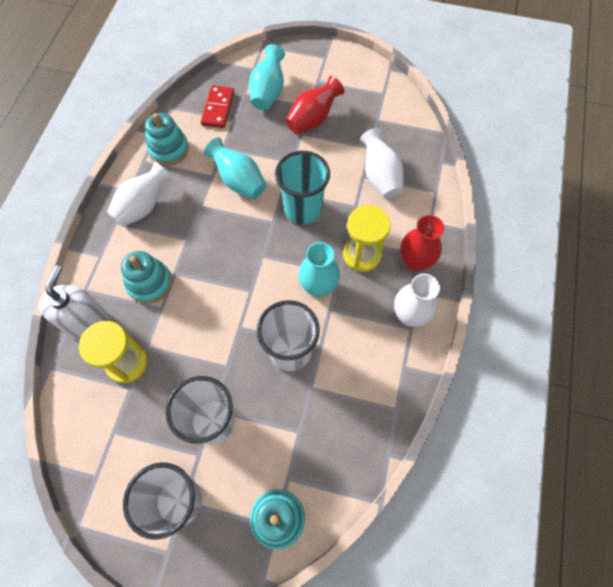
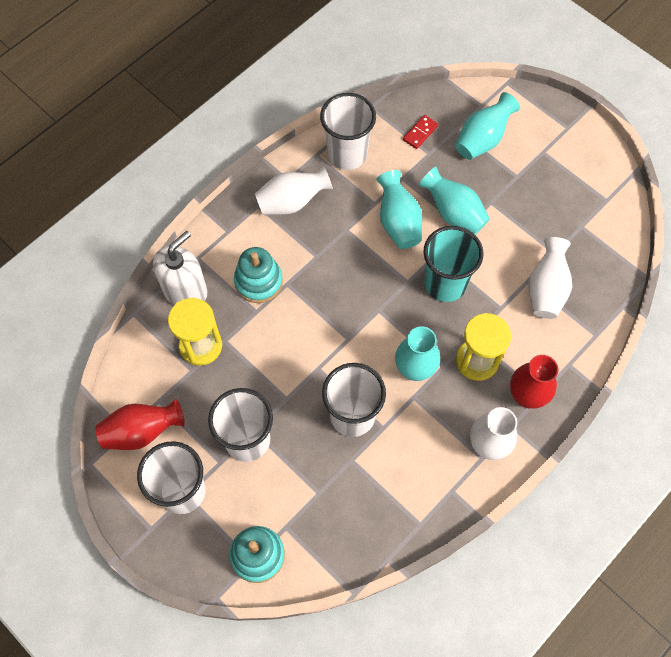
camera: 30 degrees right, 0 degrees up
(169, 149) = (347, 154): turquoise stacking toy -> white cup
(218, 108) = (420, 133): red domino -> red domino, size x0.66
(278, 154) = (453, 213): none -> turquoise vase
(313, 119) = (512, 192): red vase -> red vase (142, 431)

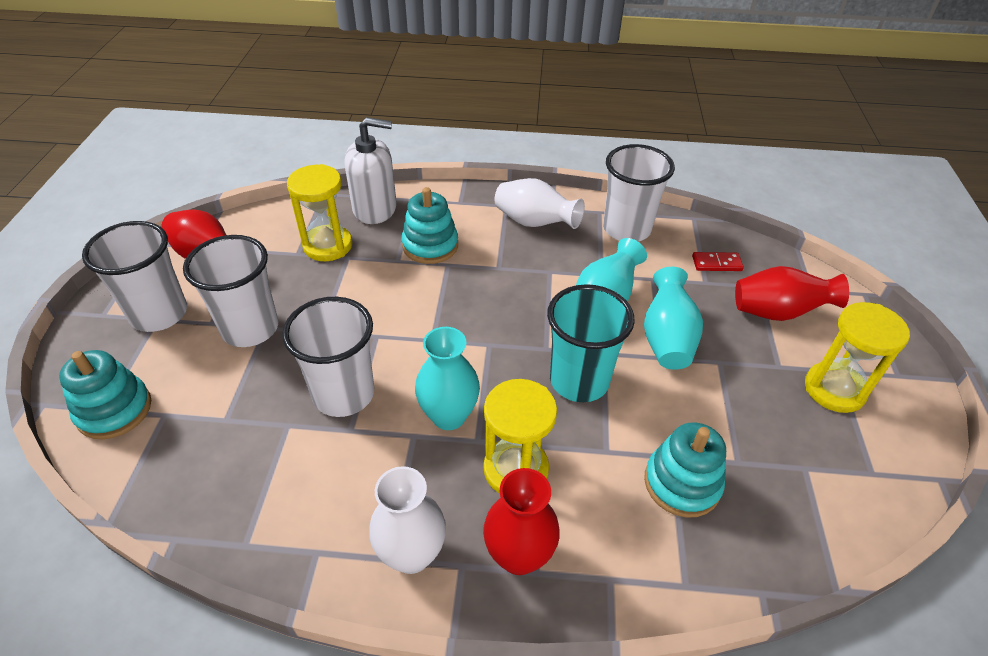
camera: 50 degrees right, 20 degrees down
(482, 139) = (777, 312): turquoise vase -> red vase
(546, 289) = (682, 483): white vase -> turquoise stacking toy
(551, 166) = (834, 389): none -> yellow hourglass

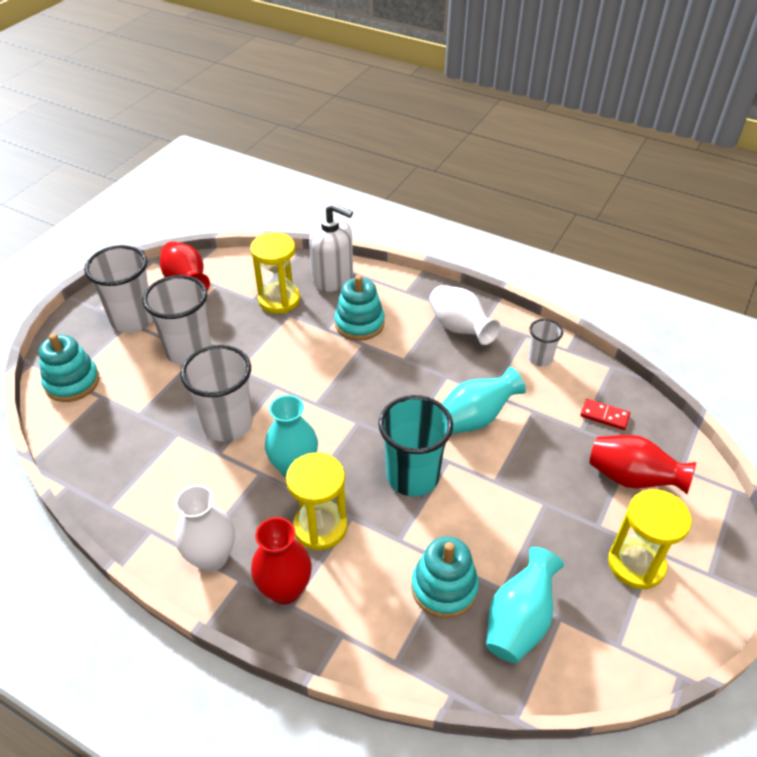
camera: 25 degrees right, 0 degrees up
(626, 229) = (540, 358): white cup -> white cup, size x0.54
(667, 339) = (511, 467): turquoise vase -> turquoise vase (519, 620)

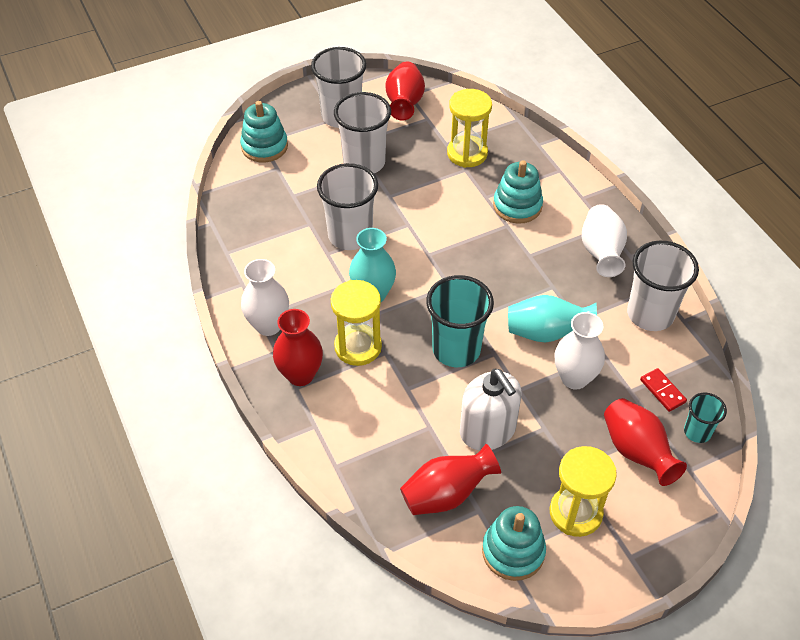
camera: 35 degrees right, 5 degrees up
(333, 278) = (528, 155): white soap dispenser -> white soap dispenser (487, 430)
(444, 587) = (411, 439): turquoise stacking toy -> turquoise stacking toy (513, 551)
(519, 620) = (446, 494): turquoise vase -> red vase
(530, 444) = (574, 378): none -> white vase
(540, 358) = (650, 314): white cup -> white cup, size x1.86
(658, 434) = (697, 432): none -> turquoise cup

